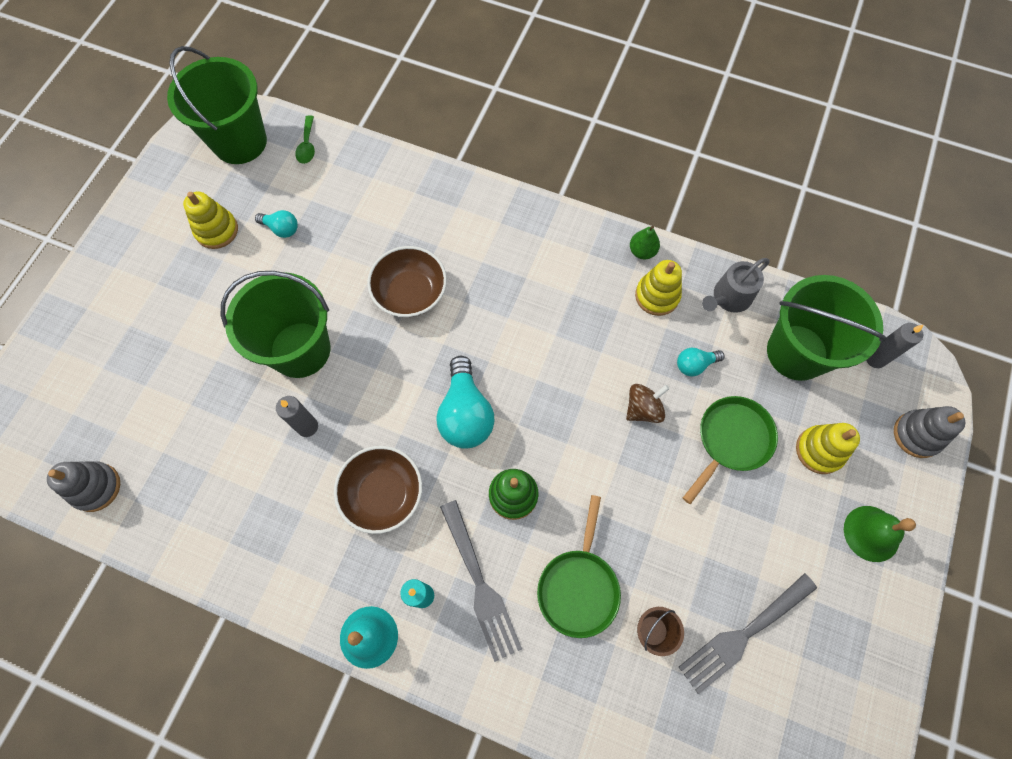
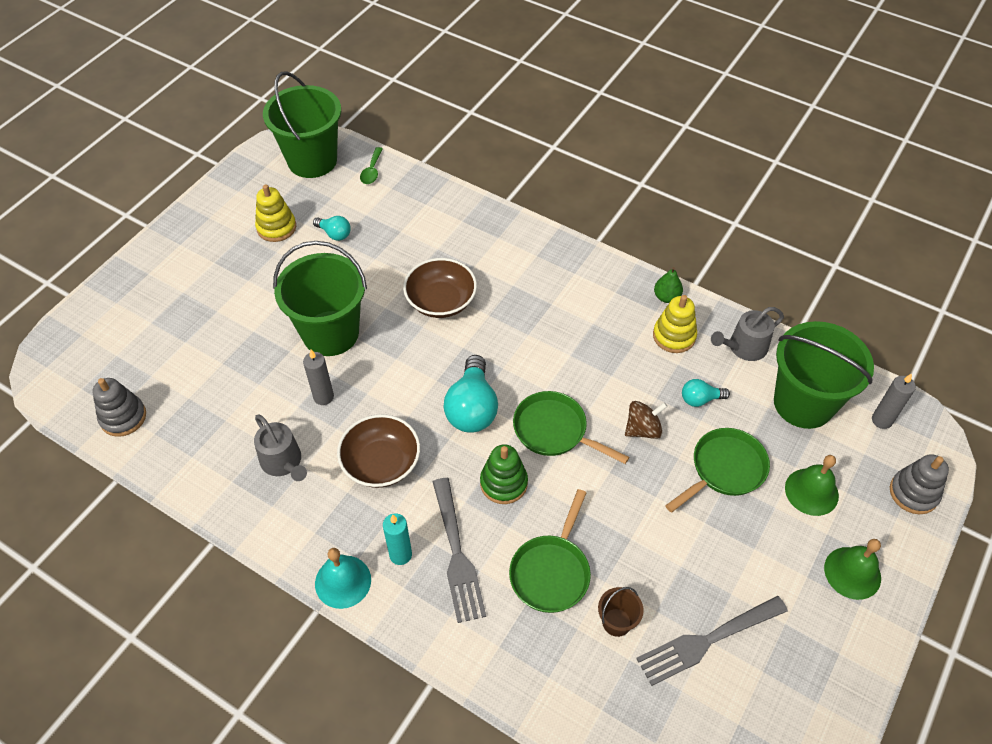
camera: 10 degrees right, 15 degrees down
(279, 510) = (283, 462): none -> grey watering can
(554, 425) = (554, 430): none -> green pan
(819, 450) = (811, 491): yellow stacking toy -> green bell

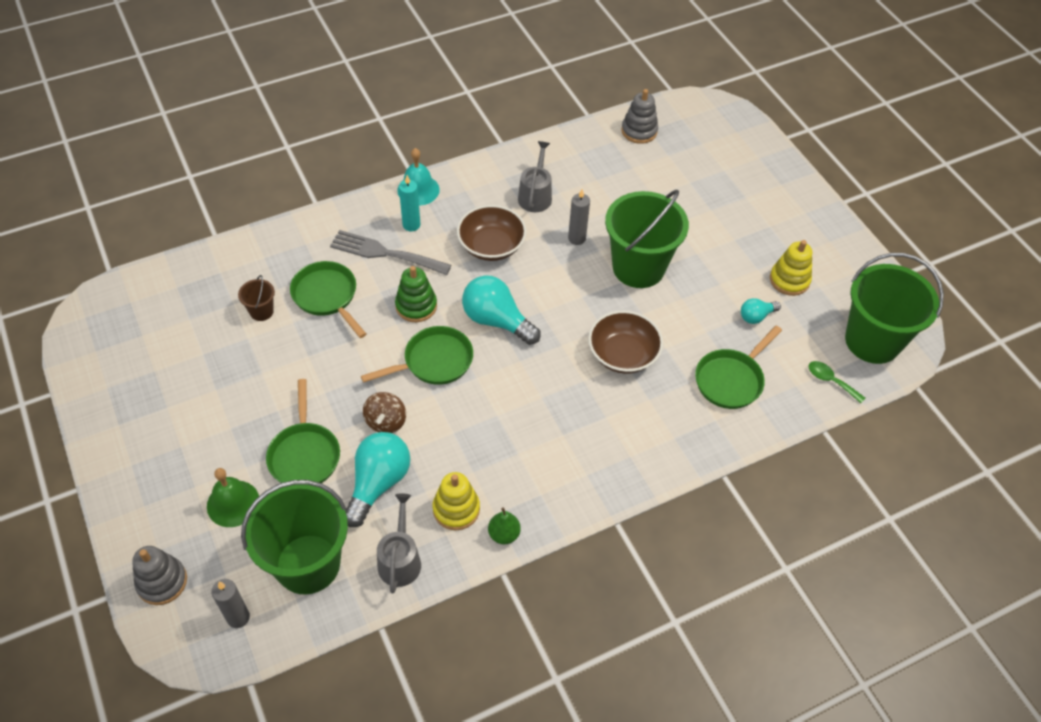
camera: 120 degrees right, 0 degrees up
(283, 462) = (535, 196): grey watering can -> grey watering can turned 105 degrees clockwise
(415, 225) = (731, 380): none -> green pan
(700, 399) = (378, 483): turquoise light bulb -> turquoise light bulb, size x1.90
(707, 641) = (202, 353): grey fork -> none
(852, 572) = (154, 479): green bell -> none

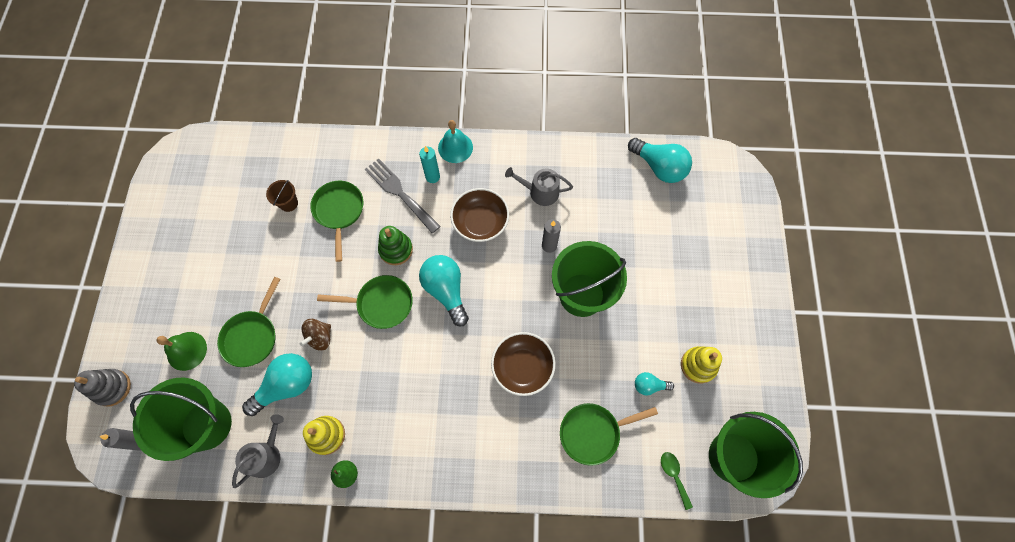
camera: 30 degrees right, 15 degrees up
(535, 196) = (540, 192): grey watering can -> grey watering can turned 120 degrees counterclockwise
(639, 131) = (659, 167): grey stacking toy -> turquoise light bulb

